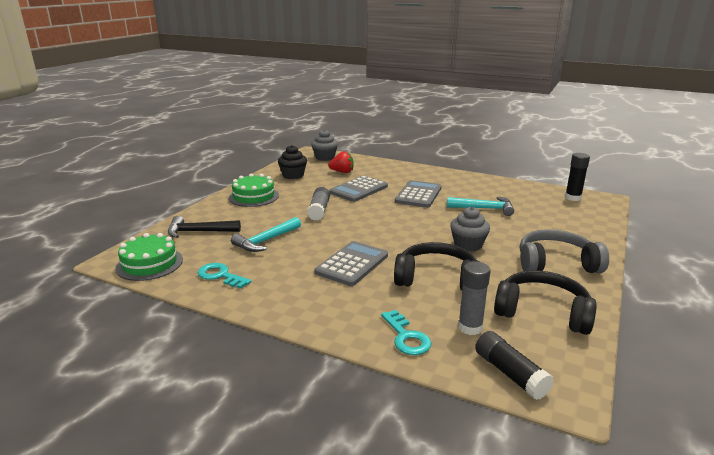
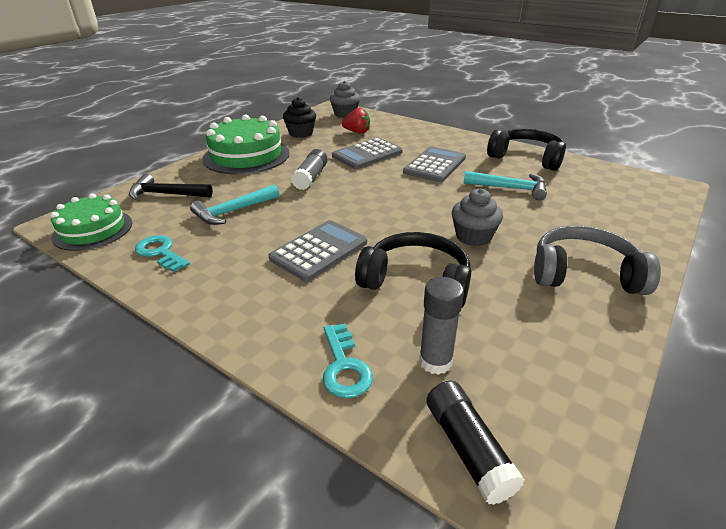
camera: 10 degrees right, 10 degrees up
(254, 196) = (246, 156): green cake -> green cake, size x1.52
(542, 312) = (545, 348): black headphones -> black headphones (526, 158)
(573, 198) = (630, 181): black glue stick -> none

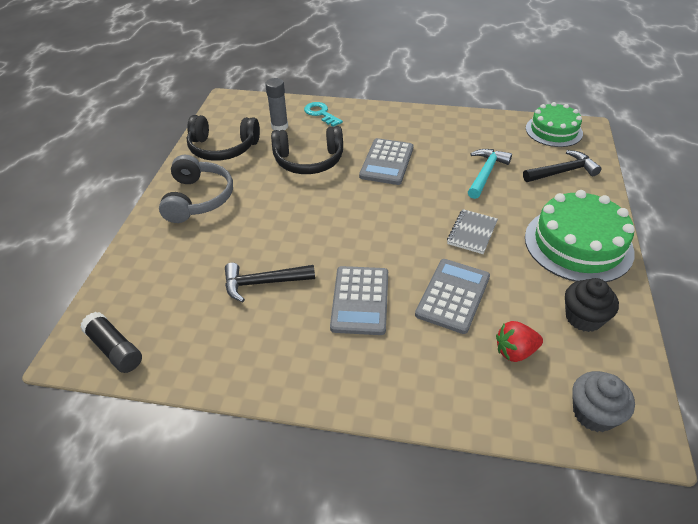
camera: 155 degrees right, 10 degrees up
(160, 252) = (484, 131): turquoise key -> none
(311, 177) = (472, 233): grey glue stick -> grey notebook
(468, 448) = (256, 105): black glue stick -> black glue stick (115, 349)
(473, 236) = (283, 207): grey cupcake -> none
(510, 188) = (263, 283): turquoise hammer -> black hammer
(526, 158) = (251, 361): black headphones -> black headphones (223, 148)
(584, 274) = (198, 198): grey headphones -> grey headphones turned 75 degrees counterclockwise

